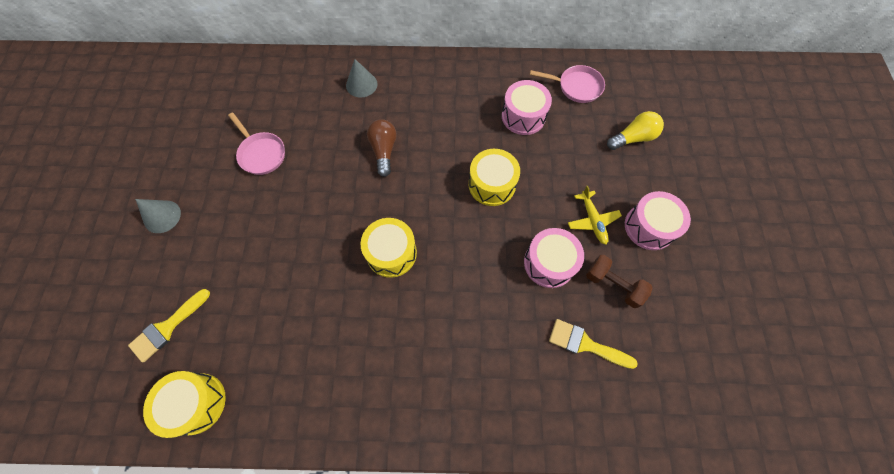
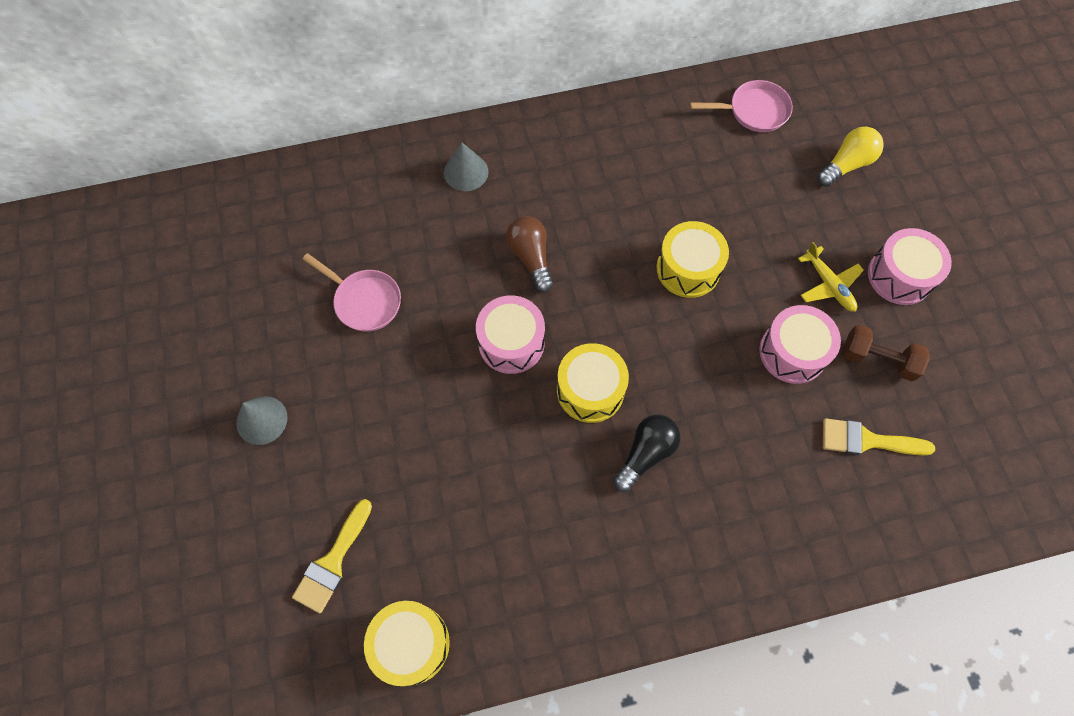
camera: 15 degrees left, 0 degrees up
(414, 309) = (645, 454): none -> black light bulb
(523, 116) = (698, 167): pink drum -> pink drum (511, 342)

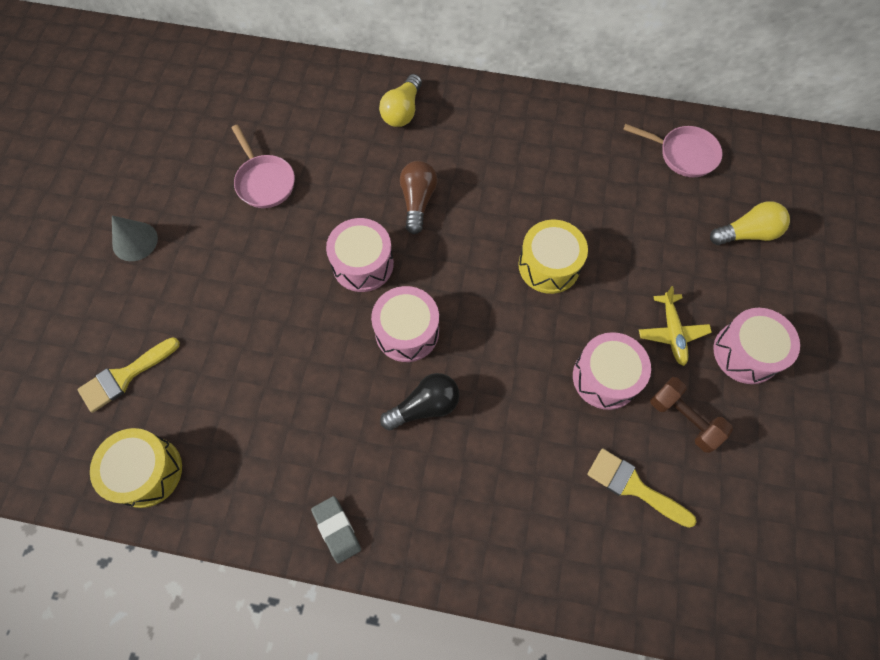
camera: 25 degrees right, 0 degrees up
(466, 172) = (402, 111): grey cone -> yellow light bulb
(590, 390) = (407, 331): yellow drum -> pink drum
(627, 607) = (337, 529): none -> grey eraser

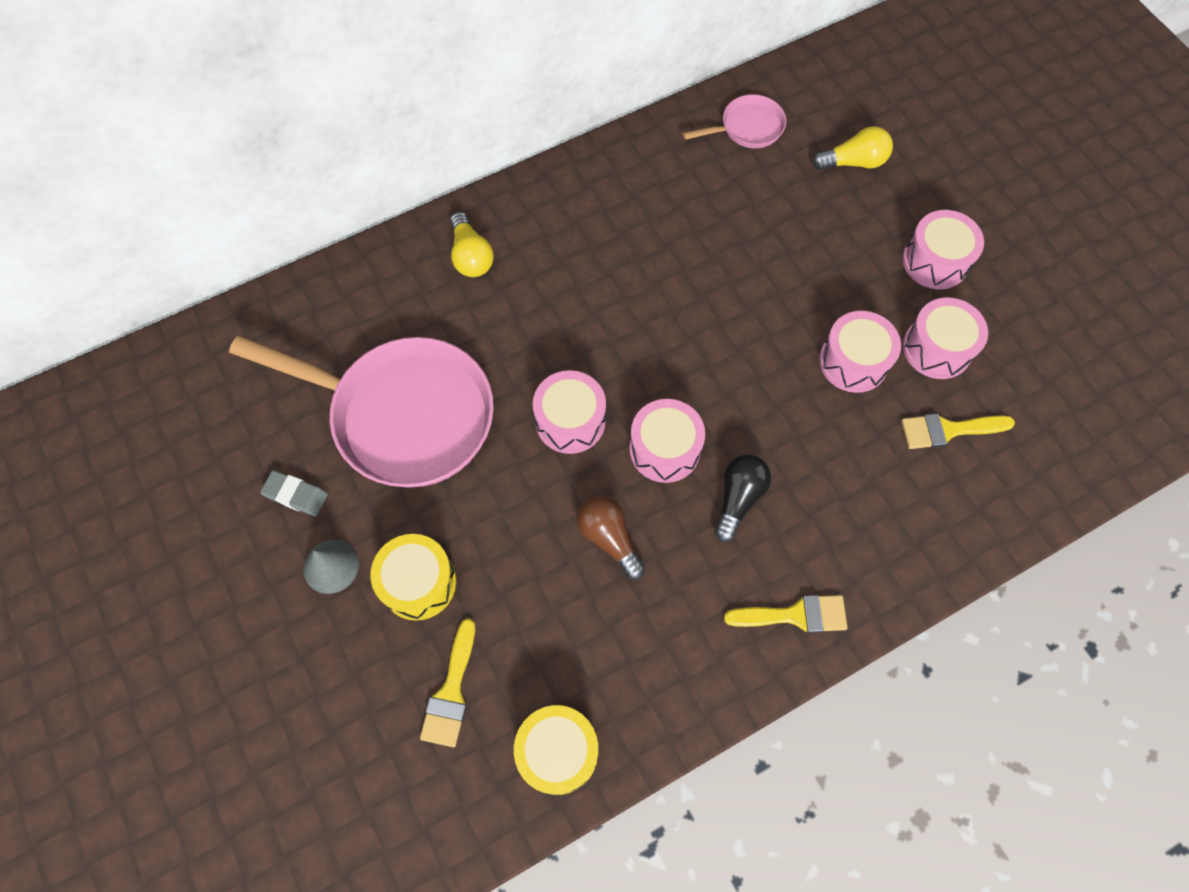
camera: 40 degrees left, 0 degrees up
(264, 182) = (404, 415): pink pan -> pink pan, size x2.21
(337, 529) = (764, 655): grey eraser -> grey eraser (296, 495)
(385, 521) = (795, 615): none -> yellow brush
(418, 201) = (565, 329): brown light bulb -> brown light bulb (609, 538)
(549, 265) = (727, 303): yellow drum -> yellow drum (418, 582)
(672, 332) = (869, 286): yellow plane -> none
(683, 419) = (937, 348): brown dumbbell -> pink drum
(747, 233) = (853, 162): yellow light bulb -> yellow light bulb turned 45 degrees clockwise

